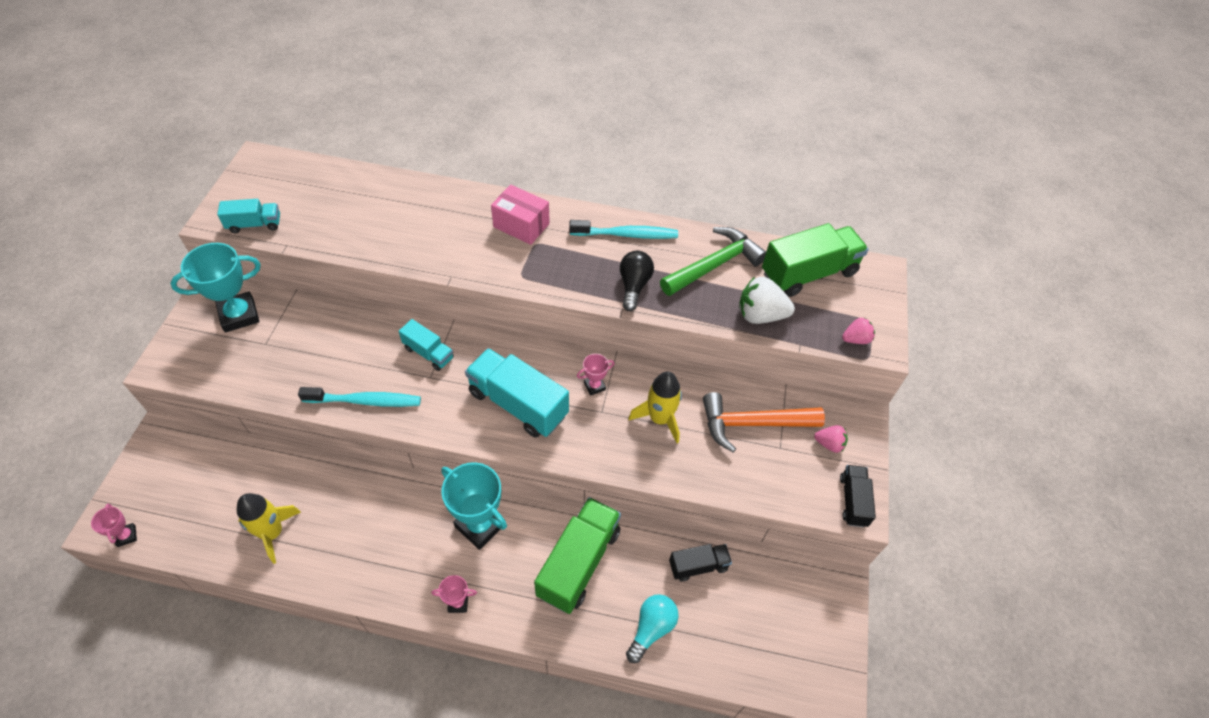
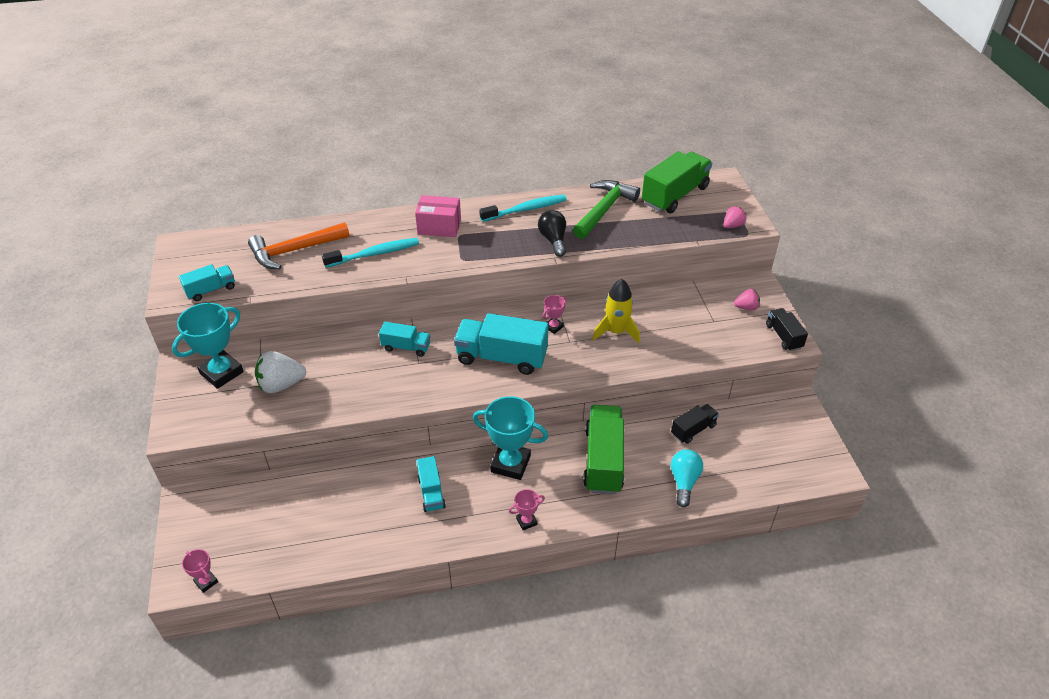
camera: 20 degrees left, 10 degrees down
(272, 533) = (339, 531): yellow rocket -> none
(365, 401) = (375, 396): turquoise toothbrush -> turquoise toothbrush (374, 254)
(383, 526) = (431, 492): none -> turquoise truck
(752, 424) = (685, 313): orange hammer -> orange hammer (294, 251)
(760, 315) = (657, 231): white strawberry -> white strawberry (281, 385)

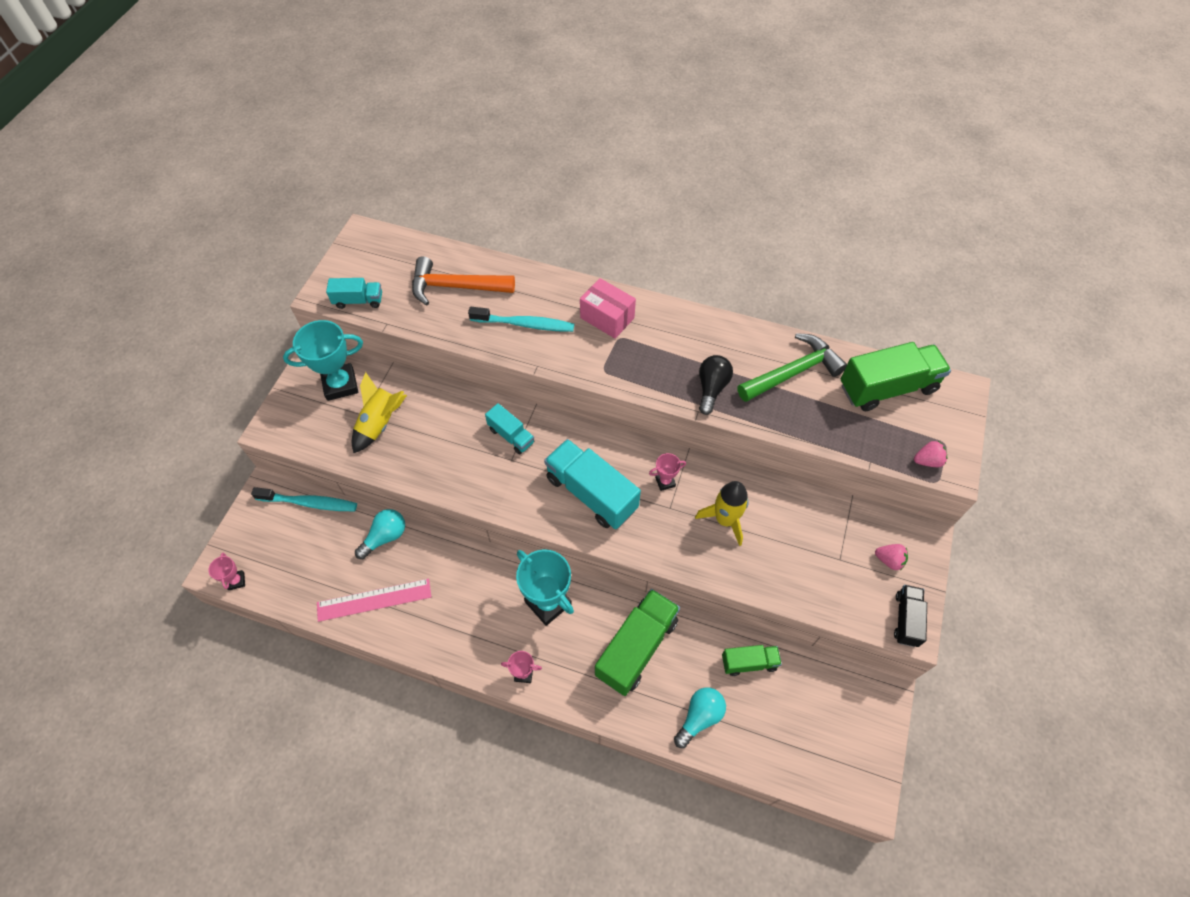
camera: 30 degrees right, 15 degrees up
(281, 385) = (380, 423): white strawberry -> yellow rocket
(332, 483) = (385, 537): none -> turquoise light bulb
(355, 533) = (374, 600): none -> pink ruler
(431, 492) = (460, 594): turquoise truck -> none
(526, 209) = (709, 334): turquoise toothbrush -> turquoise toothbrush (309, 503)
(693, 430) = (749, 662): black truck -> green truck

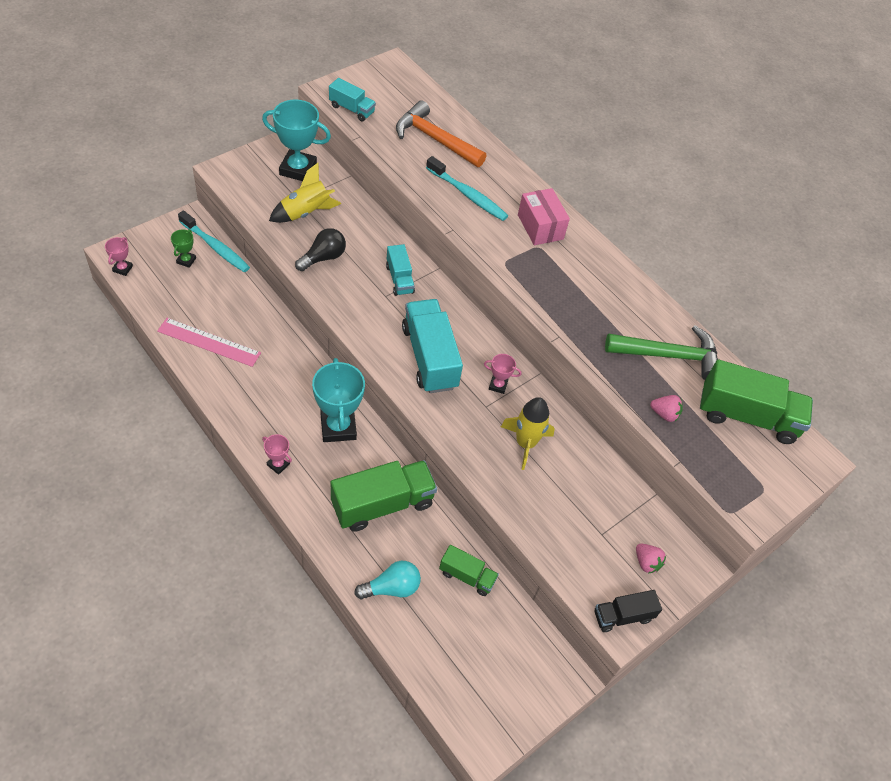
camera: 25 degrees right, 5 degrees down
(292, 534) = (186, 260): none -> green trophy
(385, 537) = (252, 304): turquoise light bulb -> none
(711, 388) = (585, 327): black light bulb -> black light bulb (323, 257)
(906, 619) = (622, 616): black truck -> black truck turned 150 degrees counterclockwise
(927, 461) = (734, 492): pink strawberry -> pink strawberry (664, 414)

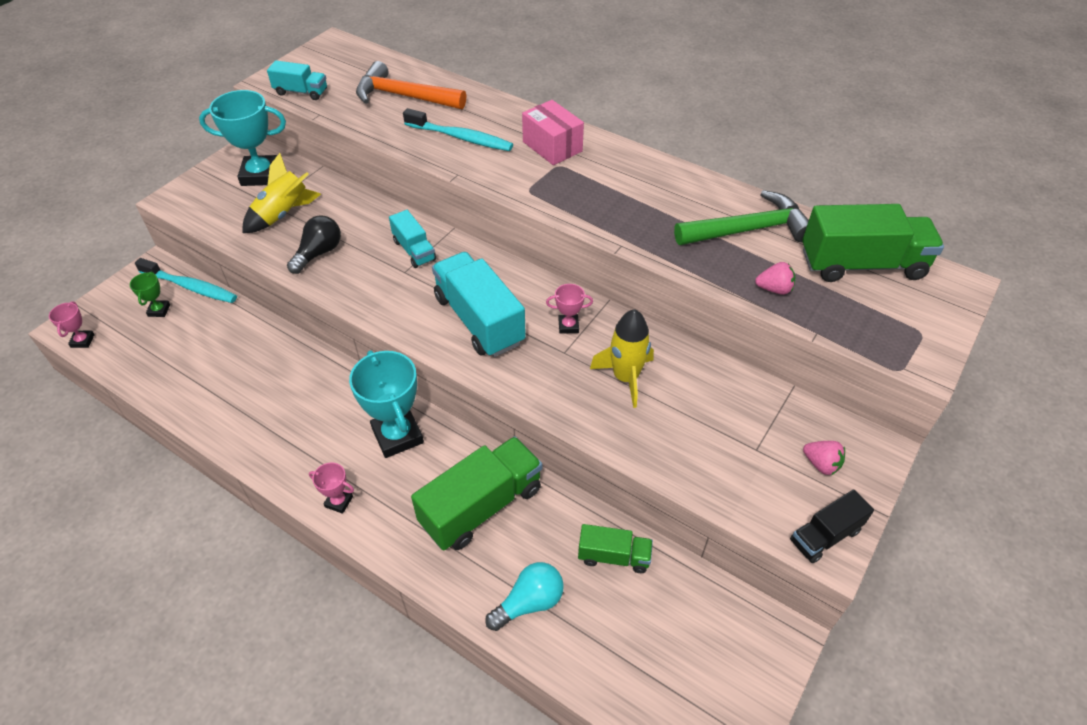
camera: 10 degrees left, 5 degrees down
(209, 342) = (211, 389): pink ruler -> none

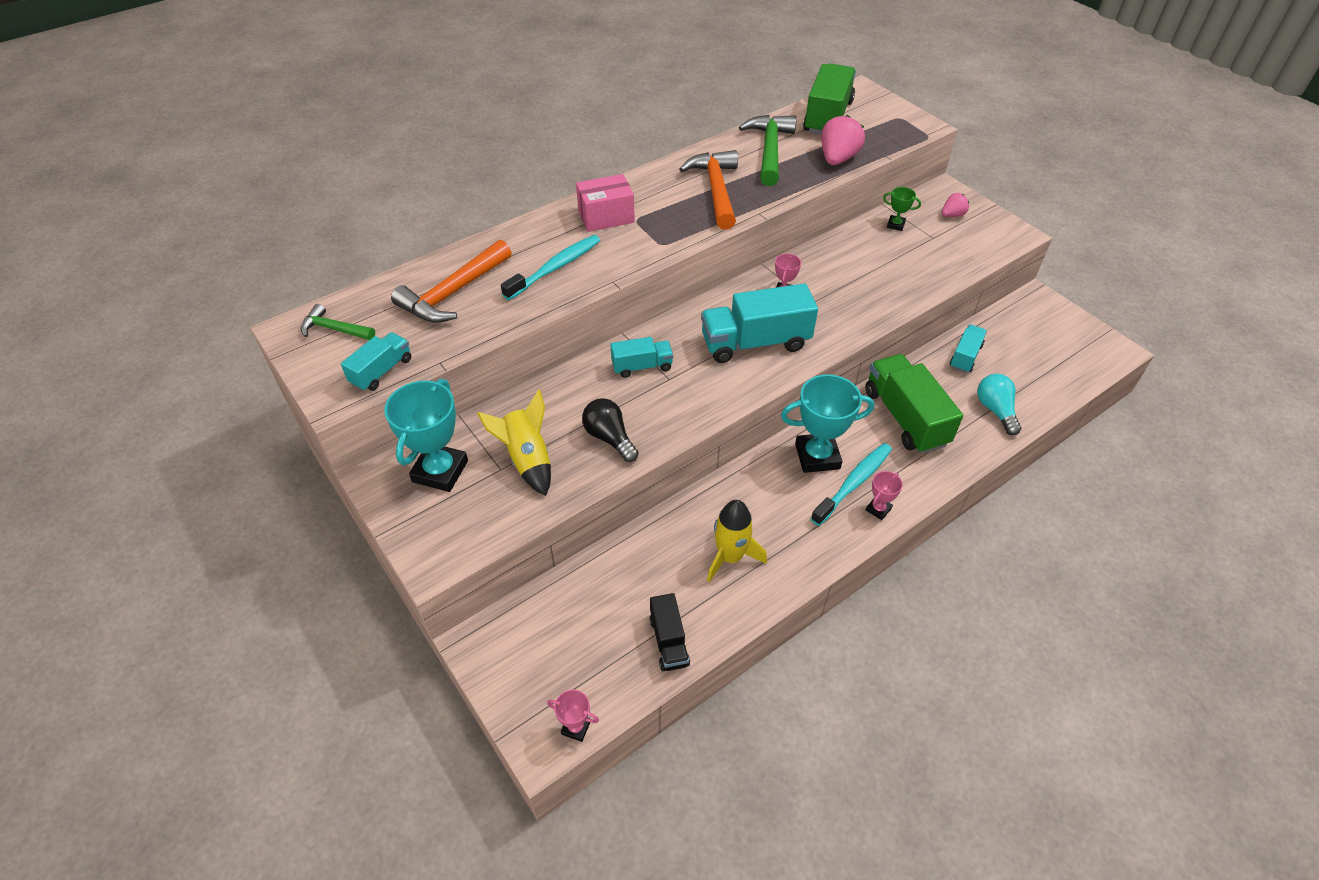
camera: 70 degrees left, 0 degrees up
(159, 310) = (560, 640): green trophy -> green trophy (895, 225)
(190, 287) = (535, 604): turquoise toothbrush -> turquoise toothbrush (854, 483)
(340, 59) = (334, 329): none -> green hammer
(614, 556) = (965, 356): green truck -> turquoise truck
(625, 377) = (849, 278): yellow rocket -> yellow rocket (730, 557)
(642, 206) = (716, 190): none -> orange hammer
(774, 289) = (837, 159): pink strawberry -> pink strawberry, size x1.76
(825, 536) = (1007, 232): black truck -> black truck (669, 641)

